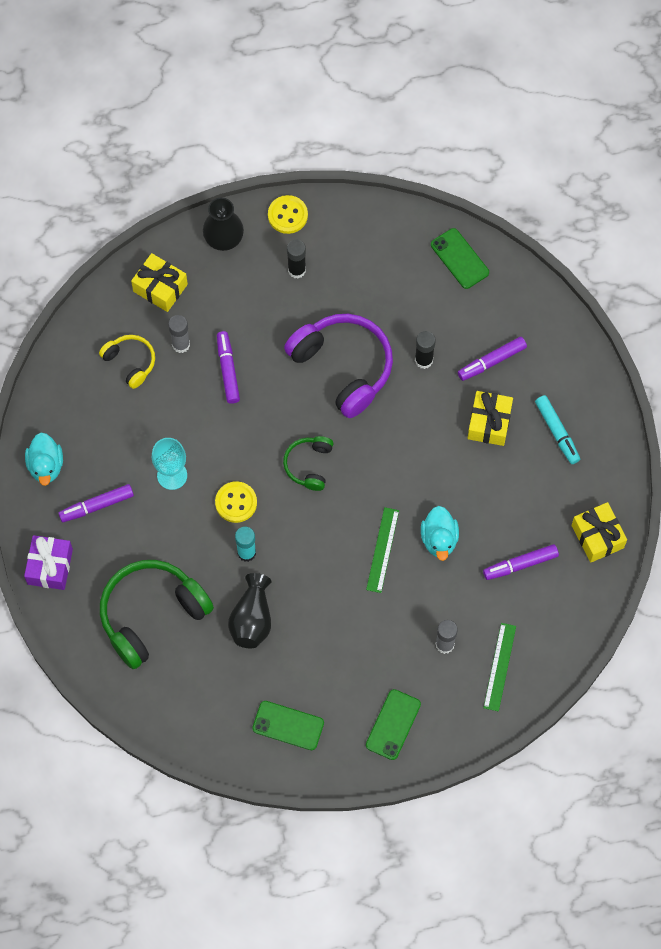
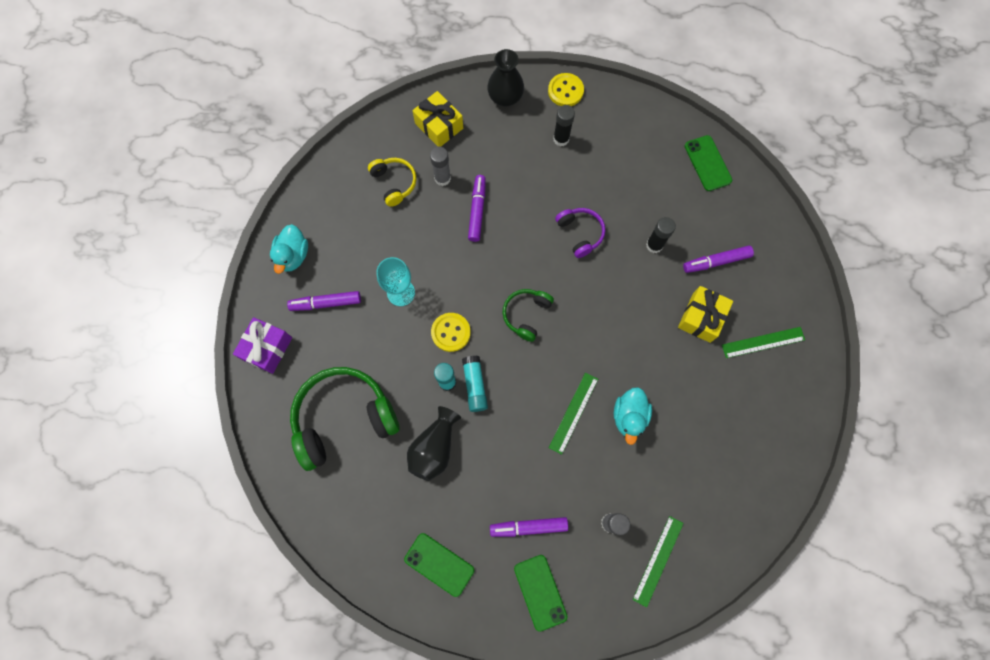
camera: 15 degrees right, 5 degrees up
(275, 548) = (475, 385): none -> turquoise glue stick
(343, 367) = (580, 233): purple headphones -> purple headphones, size x0.52
(393, 724) = (540, 592): green phone -> green phone turned 60 degrees counterclockwise
(520, 564) = (701, 462): purple marker -> purple marker (529, 527)
(557, 432) = (763, 342): turquoise marker -> green ruler
(597, 536) = (781, 454): yellow gift -> none

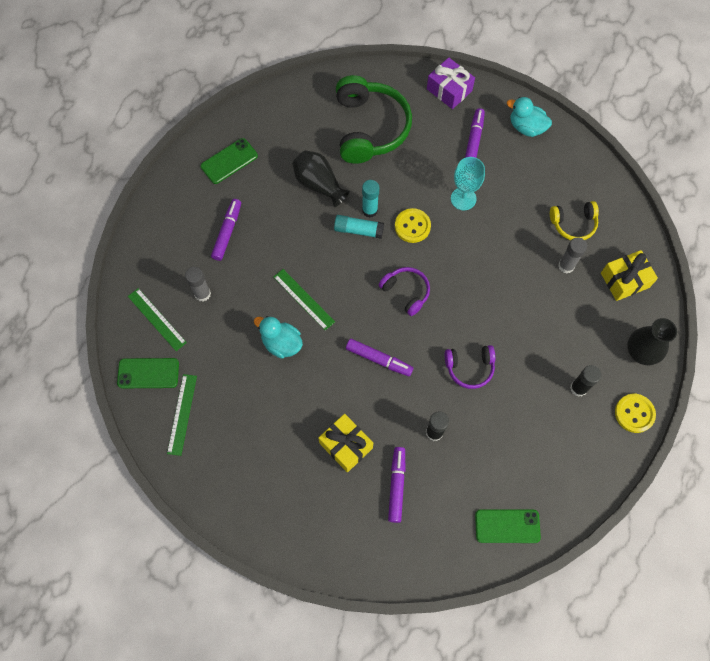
camera: 110 degrees right, 5 degrees down
(477, 211) = (523, 285): purple marker -> purple marker (379, 359)
(526, 315) = (406, 292): green headphones -> purple headphones
(540, 592) = (176, 224): green phone -> green phone (148, 373)
(763, 342) = (300, 494): green ruler -> green ruler (182, 414)

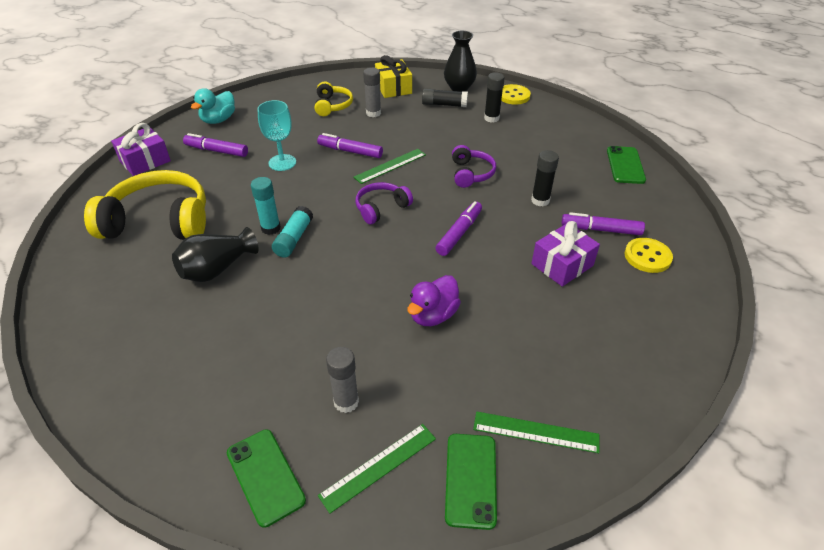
camera: 85 degrees left, 25 degrees down
(227, 232) = (253, 368): purple marker -> purple marker (350, 151)
(229, 161) = (134, 363): green phone -> green phone (265, 476)
(281, 343) = (433, 315): turquoise duck -> purple duck
(304, 299) = (375, 291): green ruler -> green ruler (390, 166)
(346, 445) = (562, 265): yellow gift -> purple gift
(369, 128) = (159, 221): green headphones -> yellow headphones
(412, 226) = (303, 198): yellow button -> yellow button (647, 257)
(598, 336) = (444, 104): none -> black glue stick

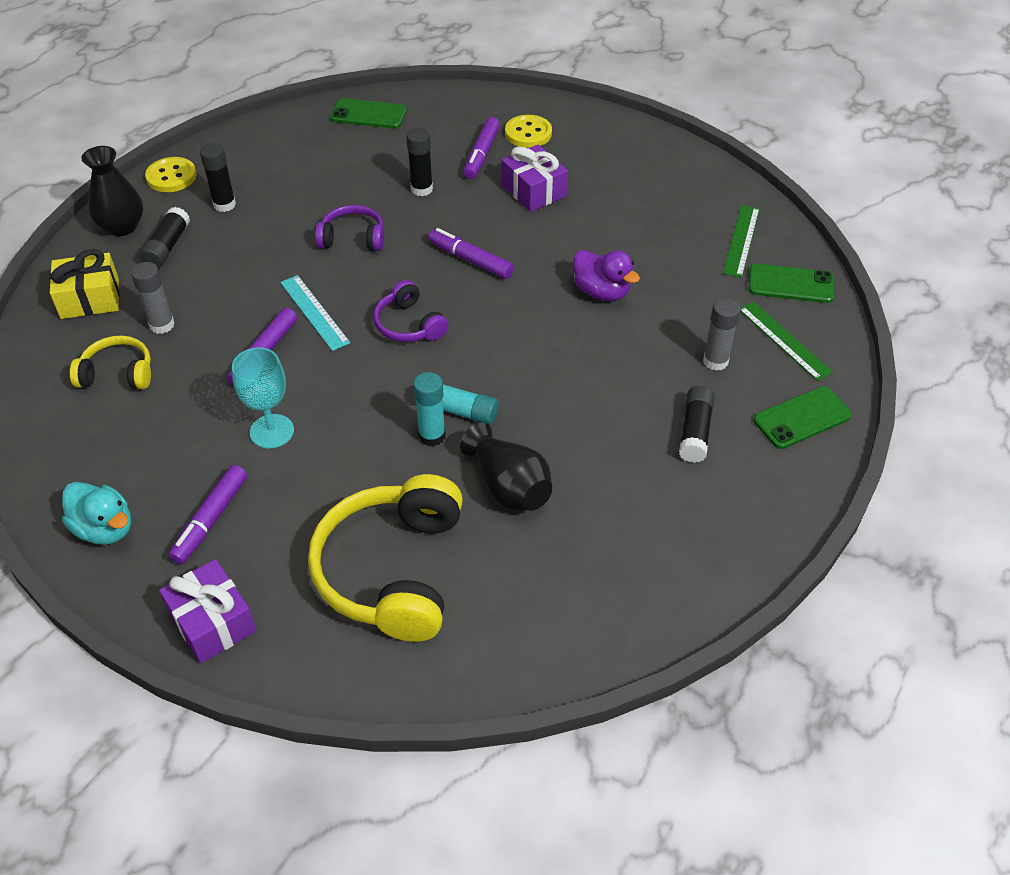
camera: 85 degrees left, 5 degrees up
(257, 383) = (695, 432): none -> black glue stick
(390, 166) = (314, 312): green ruler -> turquoise ruler

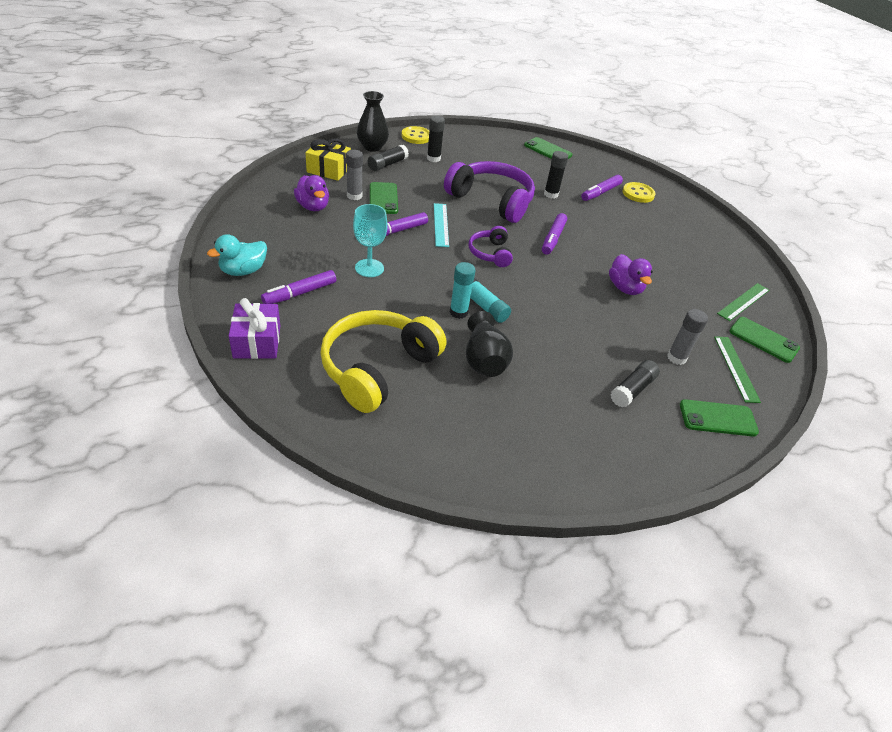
camera: 25 degrees right, 5 degrees down
(105, 529) = (243, 271): turquoise duck -> turquoise duck turned 75 degrees clockwise
(118, 373) = (313, 207): yellow headphones -> purple duck
(206, 309) = (383, 198): none -> green phone
(353, 238) = (491, 200): purple headphones -> purple headphones, size x1.93
(470, 260) = (553, 238): purple marker -> purple marker turned 135 degrees counterclockwise
(534, 191) = (620, 222): purple gift -> none

